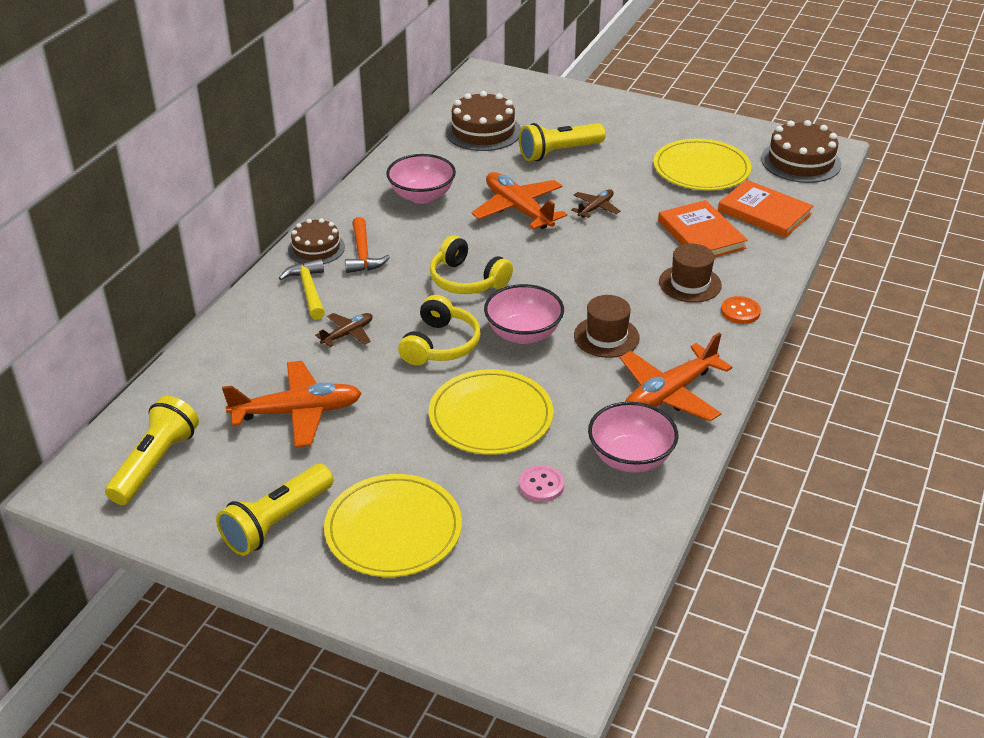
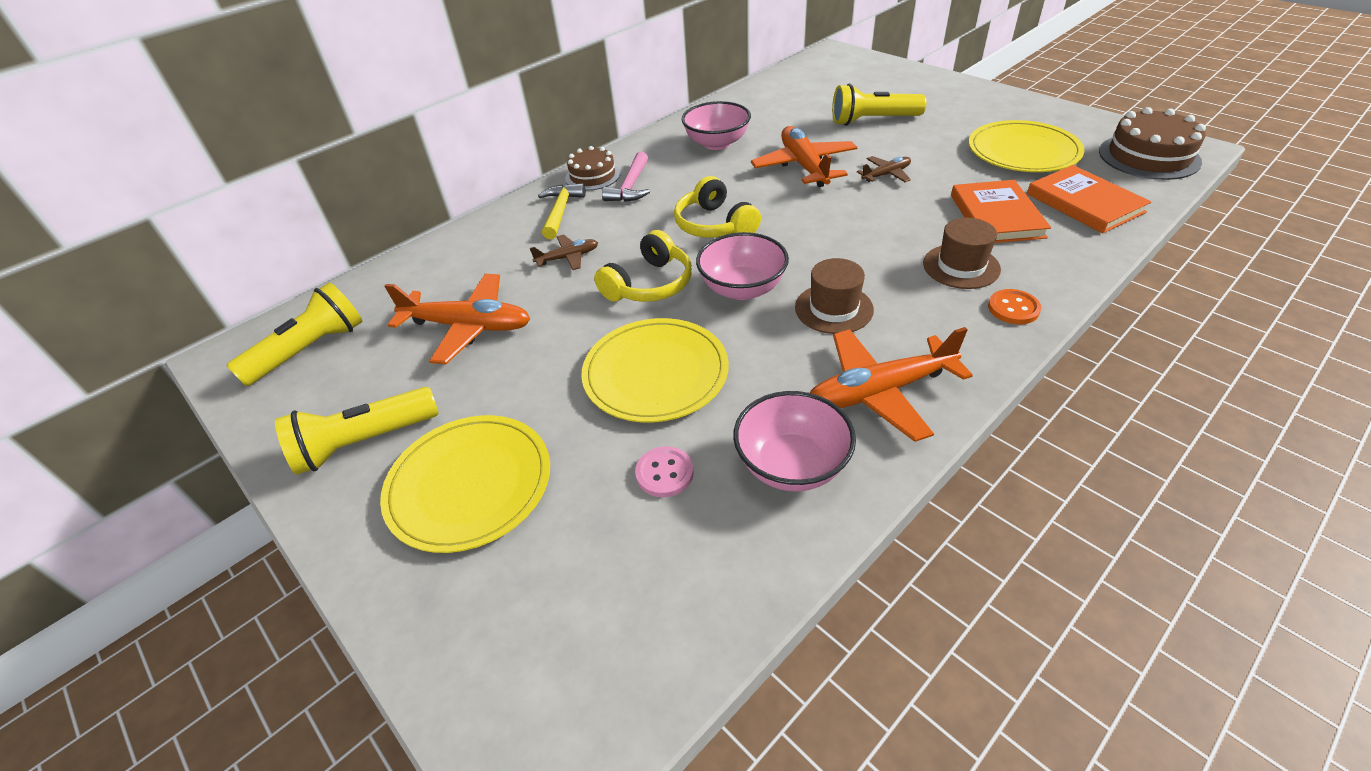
camera: 25 degrees right, 5 degrees up
(363, 254) = (630, 187): orange hammer -> pink hammer
(483, 131) = (807, 96): brown cake -> none

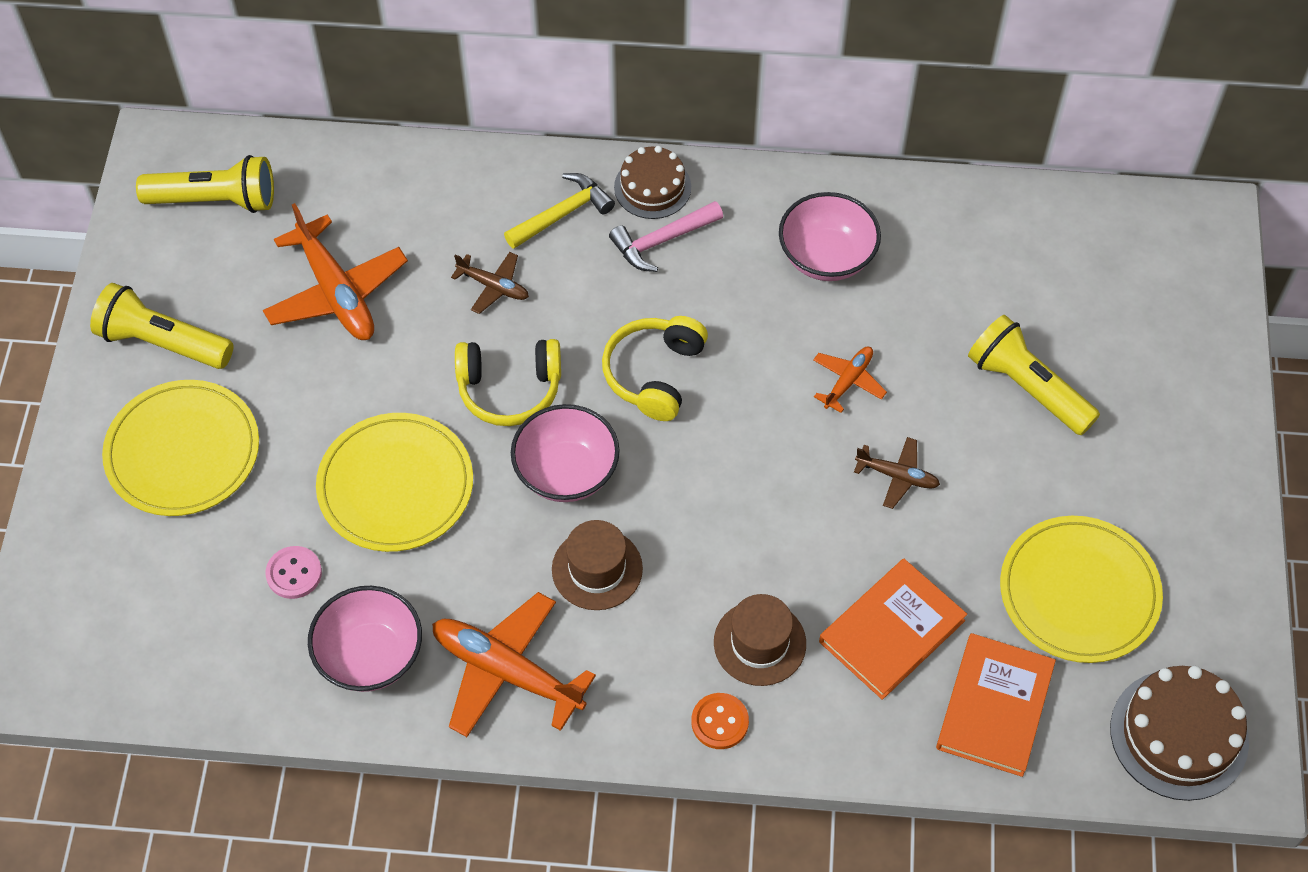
camera: 45 degrees right, 15 degrees up
(804, 166) = (848, 381): orange plane -> orange plane, size x0.52

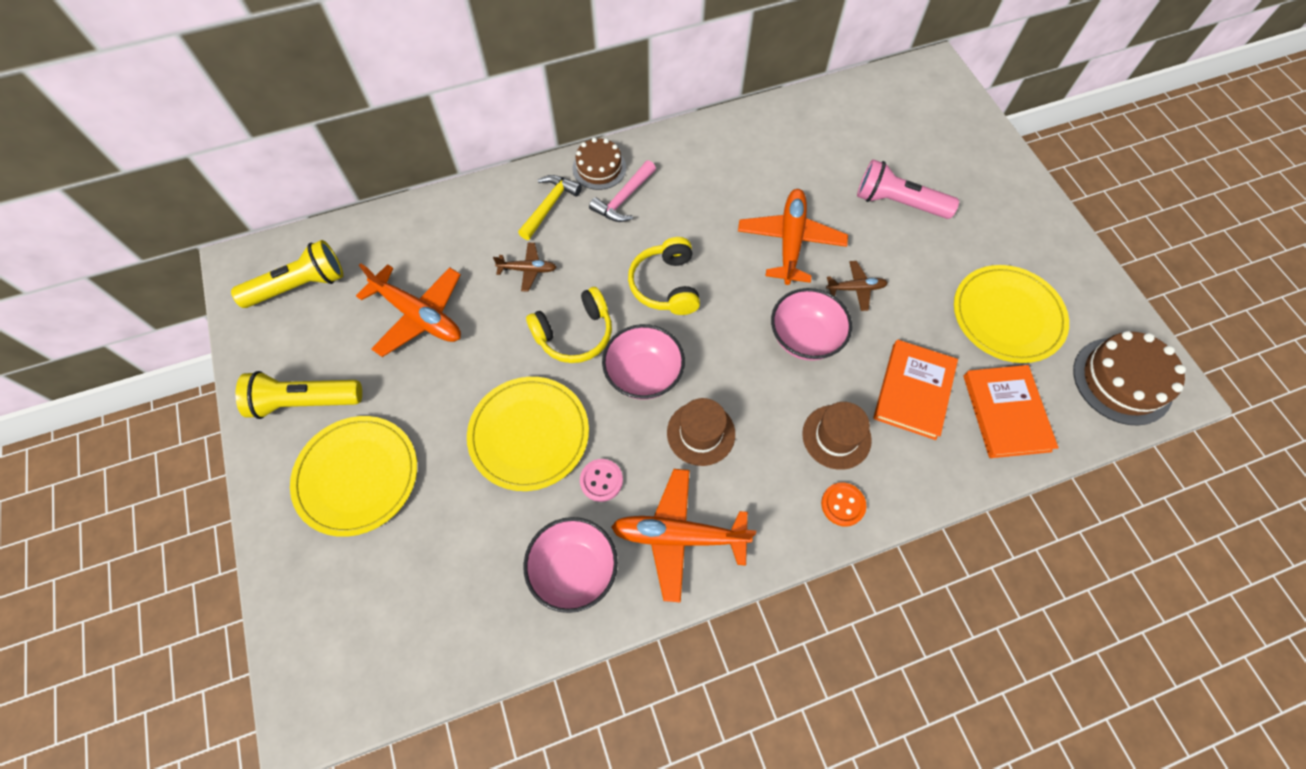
camera: 25 degrees left, 5 degrees up
(294, 573) = (486, 532): pink button -> pink button (601, 480)
(826, 257) = (732, 171): pink bowl -> pink bowl (805, 338)
(848, 381) = (790, 241): orange plane -> orange plane, size x1.92
(1027, 387) = (897, 203): yellow flashlight -> pink flashlight

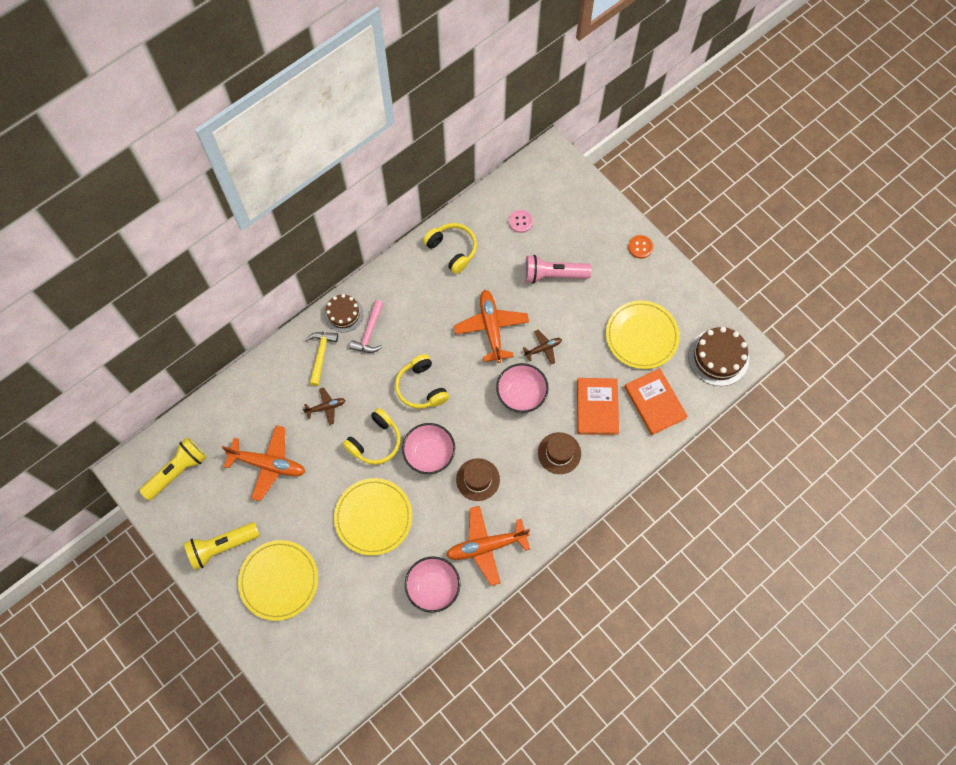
camera: 20 degrees left, 5 degrees up
(601, 480) = (428, 530): pink button -> pink button (520, 222)
(770, 137) = (452, 250): none -> yellow headphones
(843, 505) = (574, 494): orange button -> orange button (640, 247)

